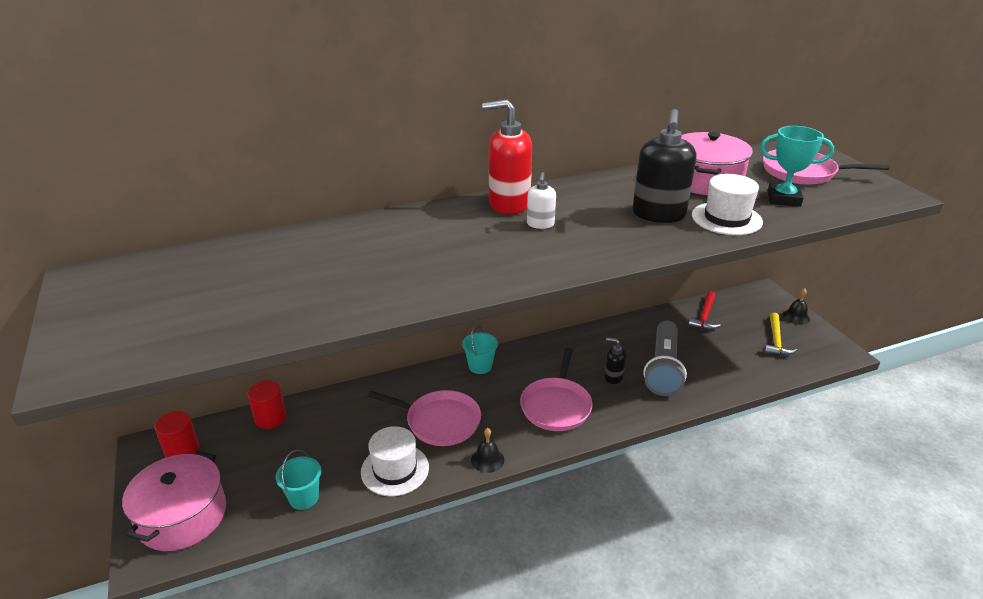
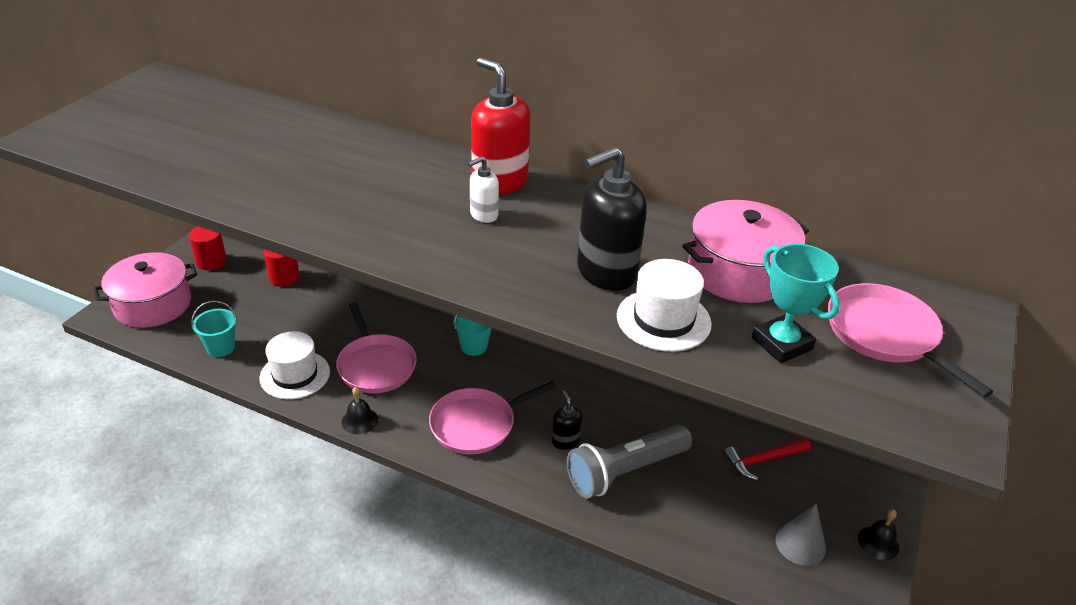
camera: 45 degrees right, 5 degrees up
(775, 341) = (800, 544): yellow hammer -> grey cone

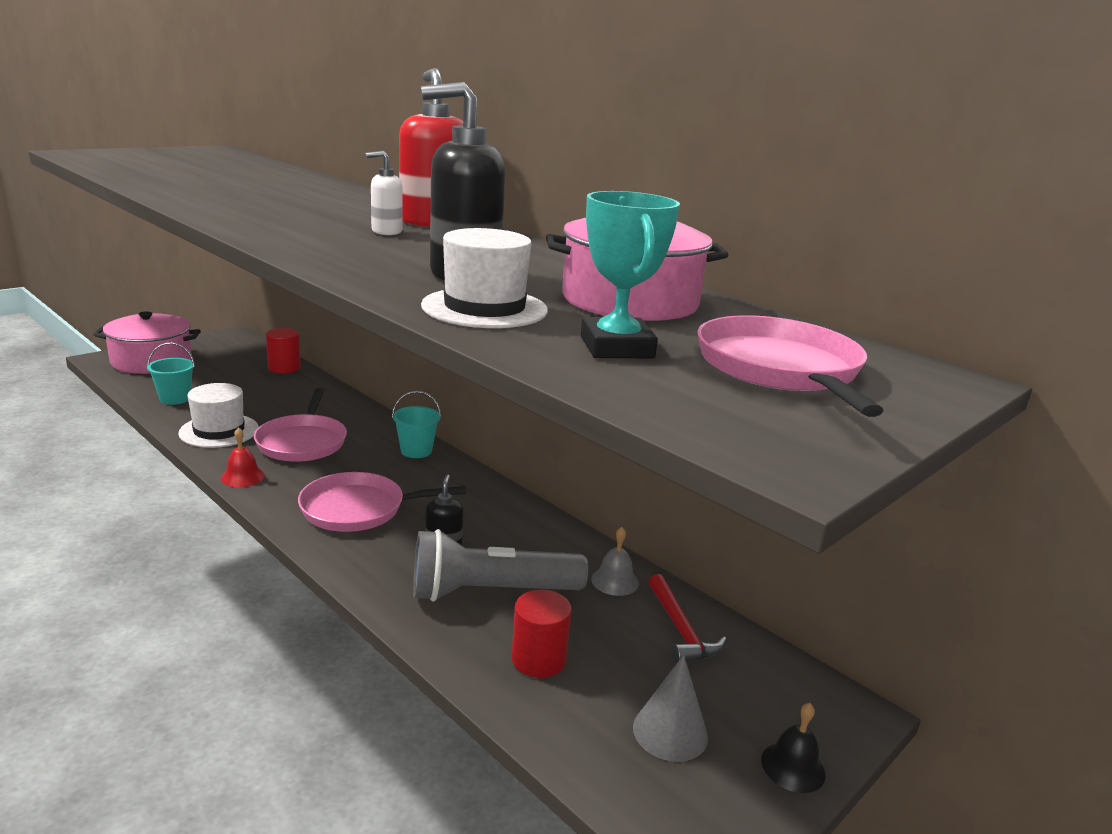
camera: 20 degrees right, 15 degrees down
(211, 261) = (232, 346): red cylinder -> red cylinder (538, 659)
(359, 420) = (242, 477): black bell -> red bell
(699, 432) = (615, 581): none -> grey bell
(763, 460) = (680, 629): red hammer -> red hammer turned 105 degrees counterclockwise

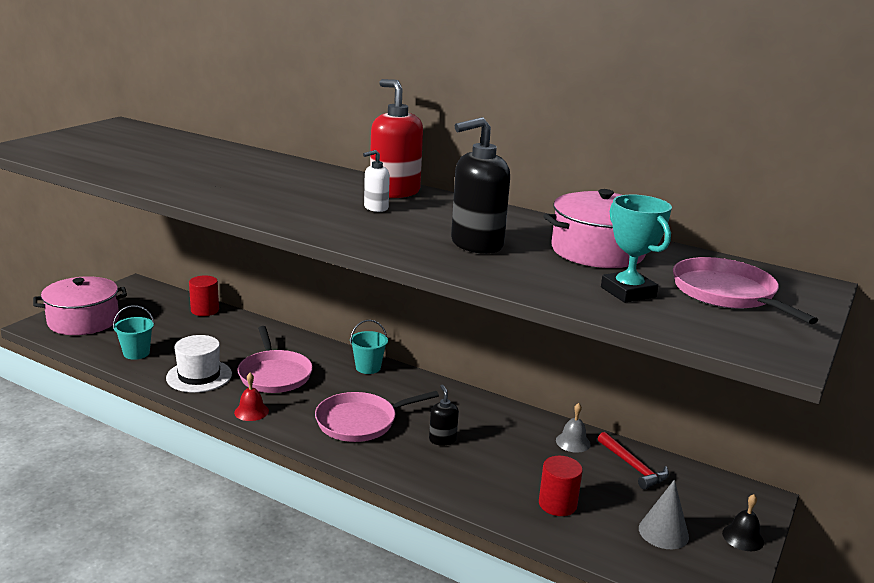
camera: 15 degrees left, 0 degrees up
(484, 308) = (522, 272): white hat -> none
(490, 591) = (496, 465): grey flashlight -> none

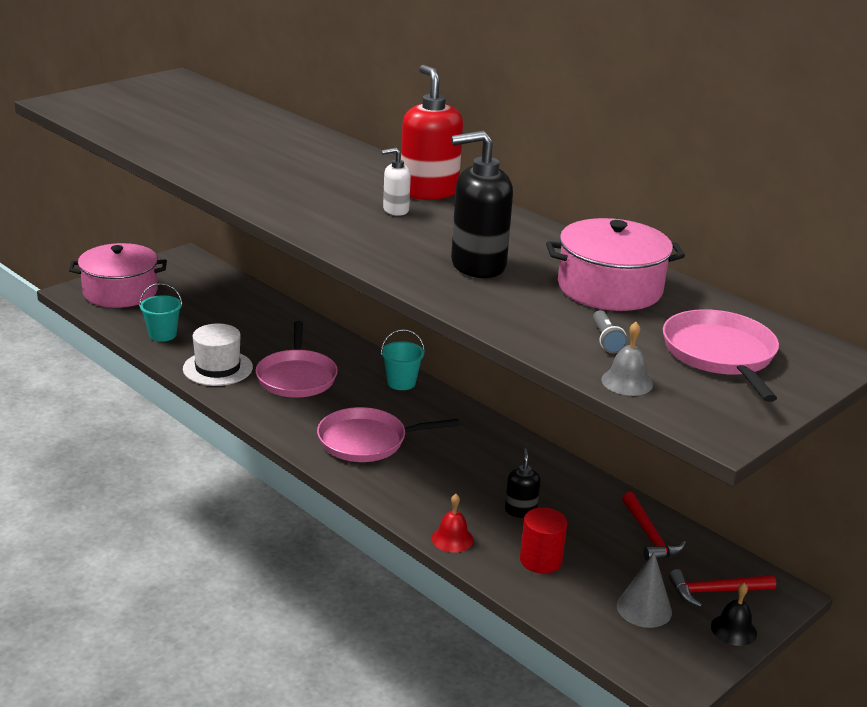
camera: 15 degrees right, 5 degrees up
(205, 310) = (249, 295): red cylinder -> none
(251, 411) = (257, 414): red bell -> red bell (452, 539)
(442, 439) = (447, 473): black soap dispenser -> black soap dispenser (520, 510)
(573, 442) = (594, 498): grey bell -> grey bell (627, 382)
(628, 292) = (606, 340): turquoise trophy -> grey flashlight
(710, 506) = (715, 591): none -> red hammer

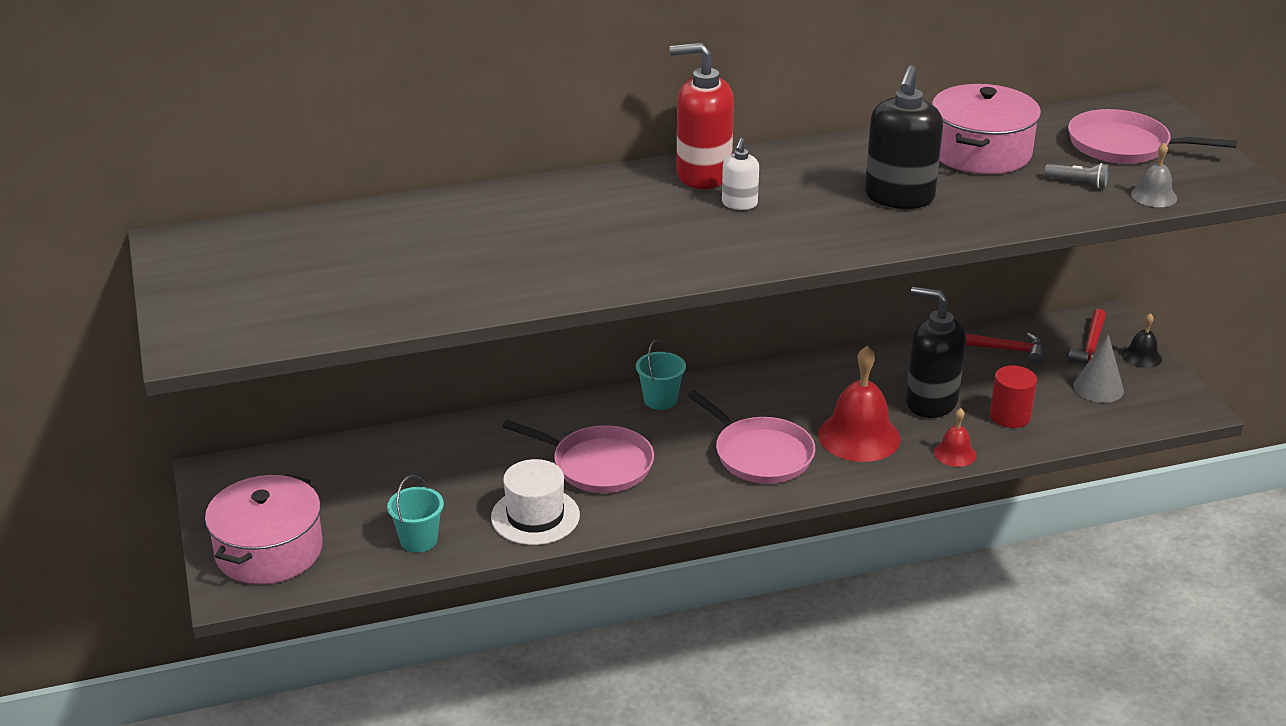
camera: 60 degrees left, 5 degrees up
(367, 441) = (760, 454): pink pan -> pink pan turned 60 degrees counterclockwise
(433, 483) = (859, 436): none -> red bell
(520, 510) = (930, 402): black soap dispenser -> black soap dispenser, size x1.96

